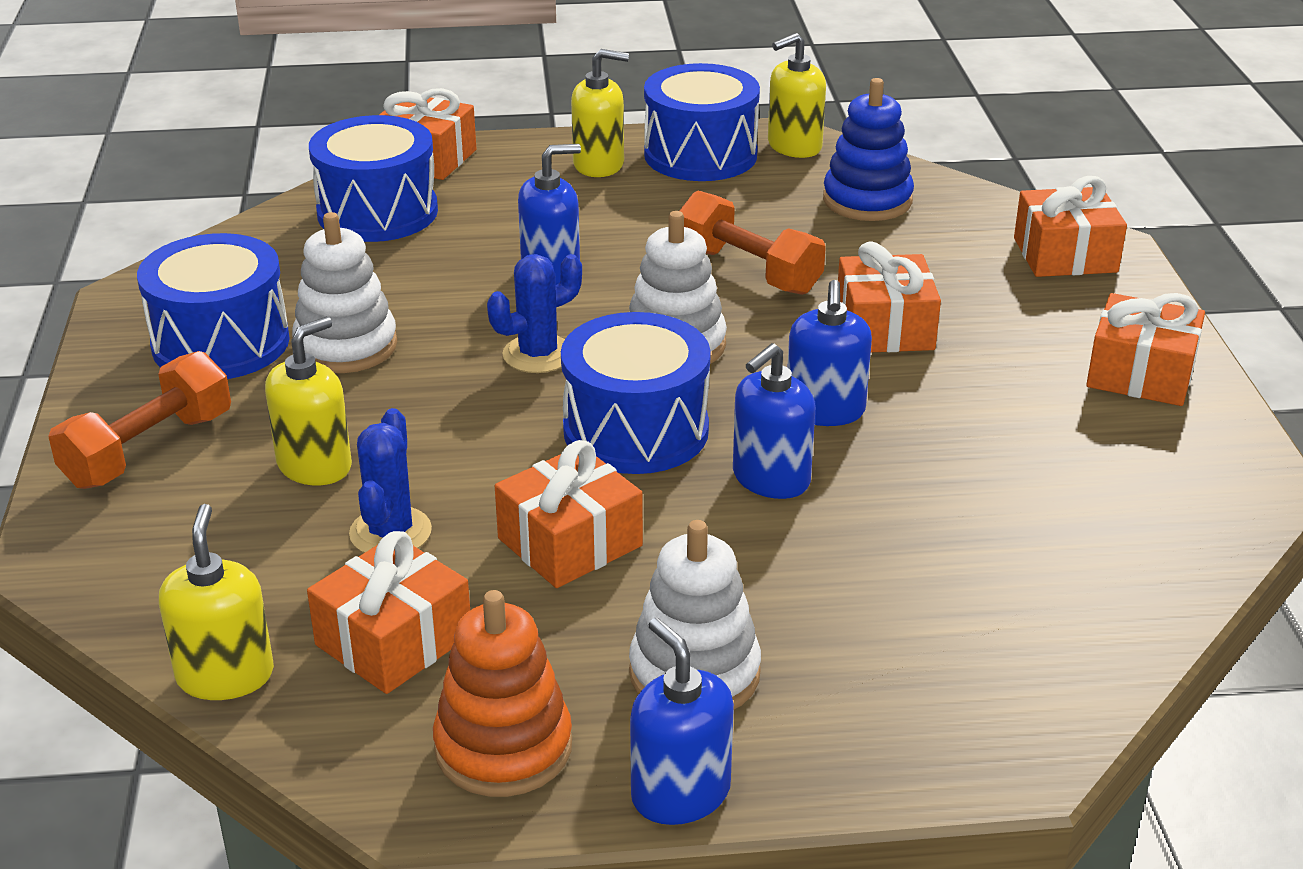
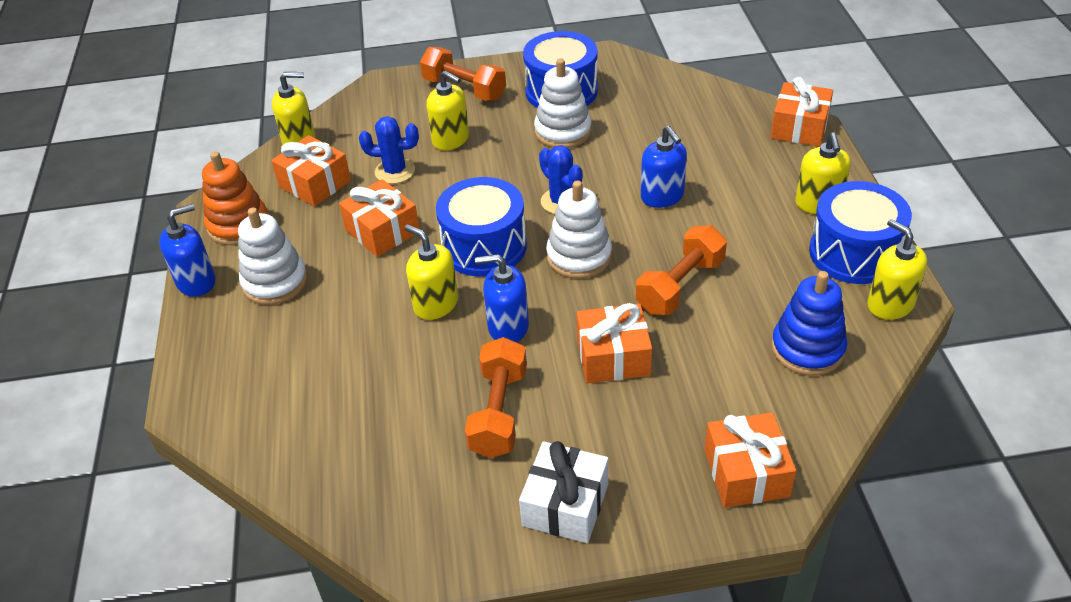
camera: 90 degrees right, 10 degrees up
(377, 212) = (719, 119): blue drum -> none
(770, 479) = (435, 304): blue soap dispenser -> yellow soap dispenser
(994, 421) = (499, 412): none -> orange dumbbell
(1140, 374) = (565, 505): orange gift -> white gift

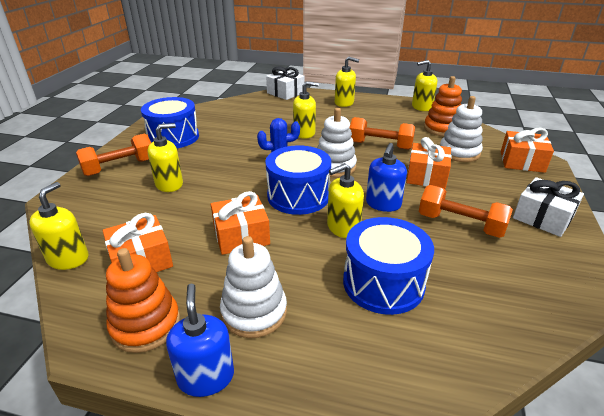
camera: 70 degrees left, 10 degrees down
(395, 171) = (175, 215): blue cactus -> none
(563, 132) = (213, 145): white stacking toy -> white stacking toy (459, 152)
(662, 196) = (304, 133): blue soap dispenser -> yellow soap dispenser
(680, 286) = (380, 145): orange dumbbell -> orange dumbbell turned 45 degrees counterclockwise
(799, 127) = (285, 93): orange gift -> white gift
(807, 349) = (442, 129): blue stacking toy -> orange stacking toy
(854, 253) = (383, 105): blue drum -> blue drum (383, 283)

